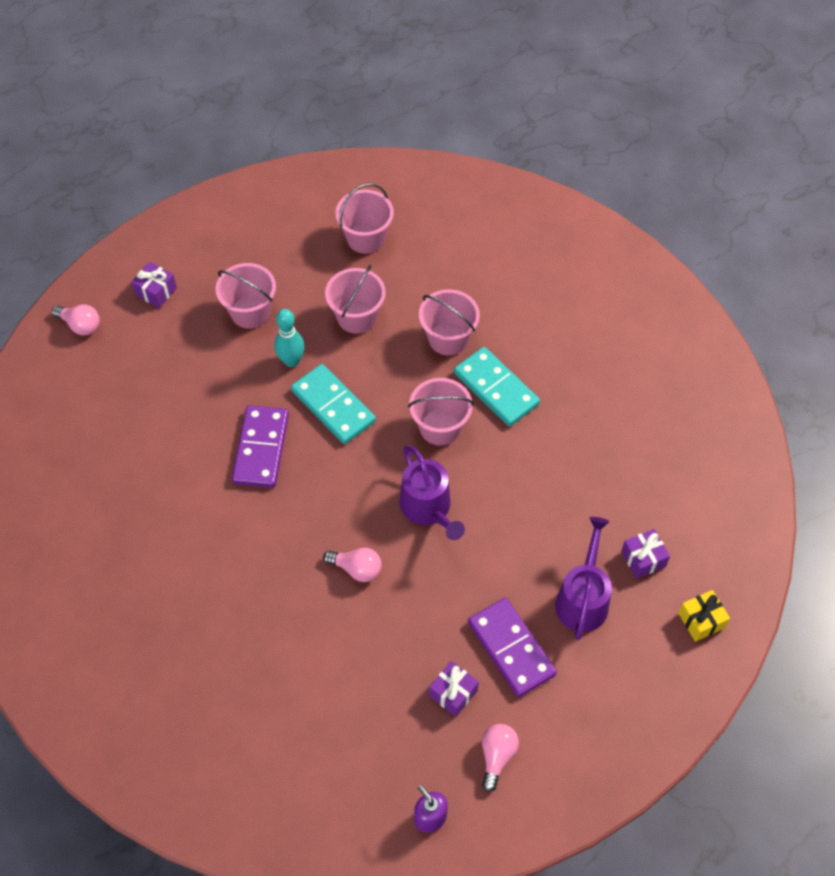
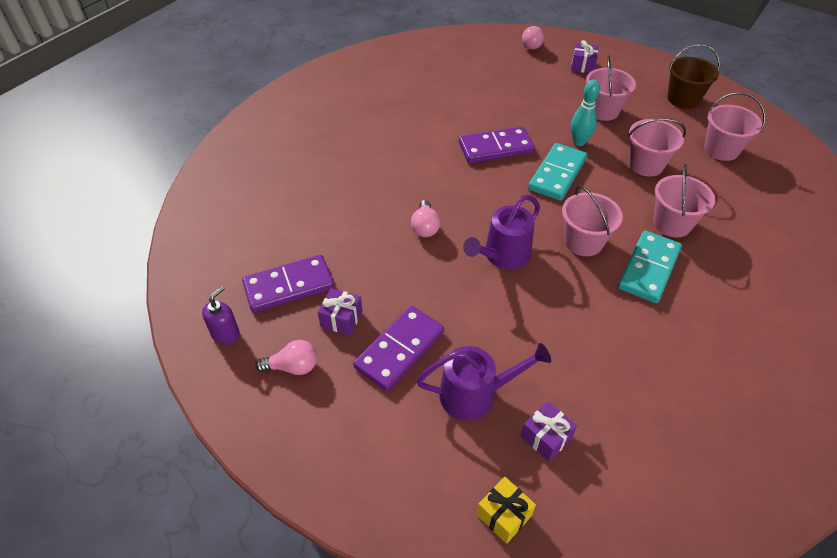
camera: 70 degrees right, 10 degrees down
(269, 226) = (683, 99): none -> brown bucket
(387, 736) = (289, 286): none -> purple domino

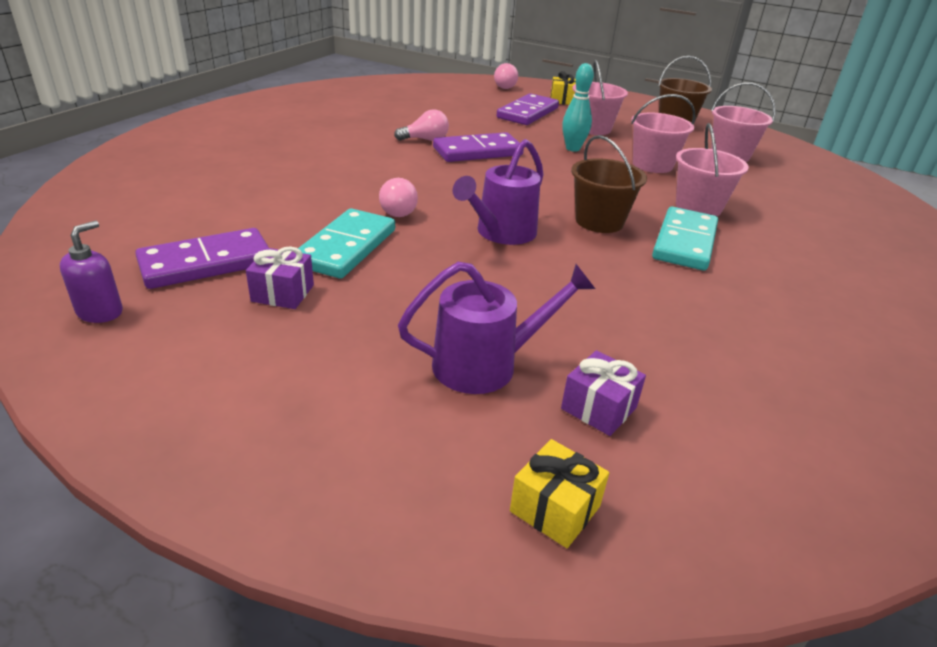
camera: 10 degrees left, 15 degrees down
(293, 367) = (204, 344): pink light bulb -> pink light bulb (425, 140)
(399, 349) = (369, 321): purple domino -> purple domino (527, 113)
(557, 174) = (553, 171): turquoise domino -> turquoise domino (346, 247)
(582, 66) = (562, 100): purple gift -> yellow gift
(583, 242) = (599, 221): pink bucket -> brown bucket

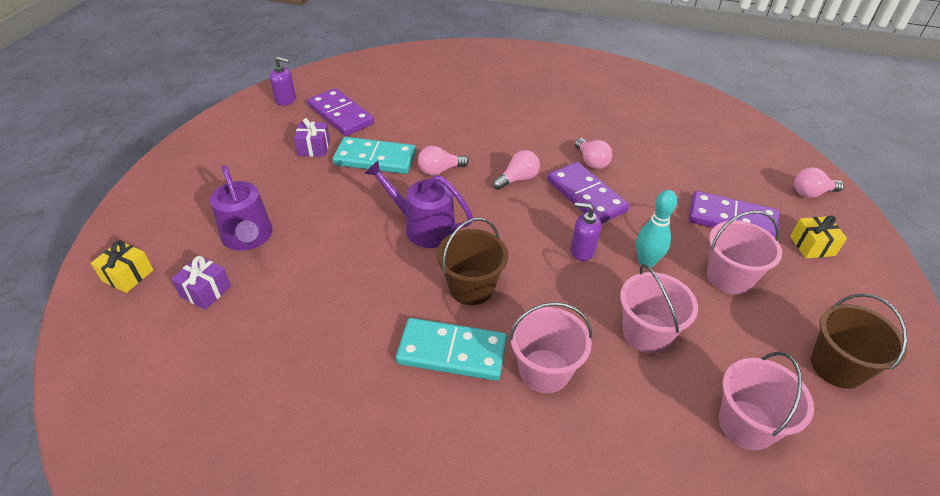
camera: 80 degrees right, 10 degrees up
(436, 174) = (518, 179): none -> pink light bulb
(554, 167) = (582, 251): none -> purple soap dispenser

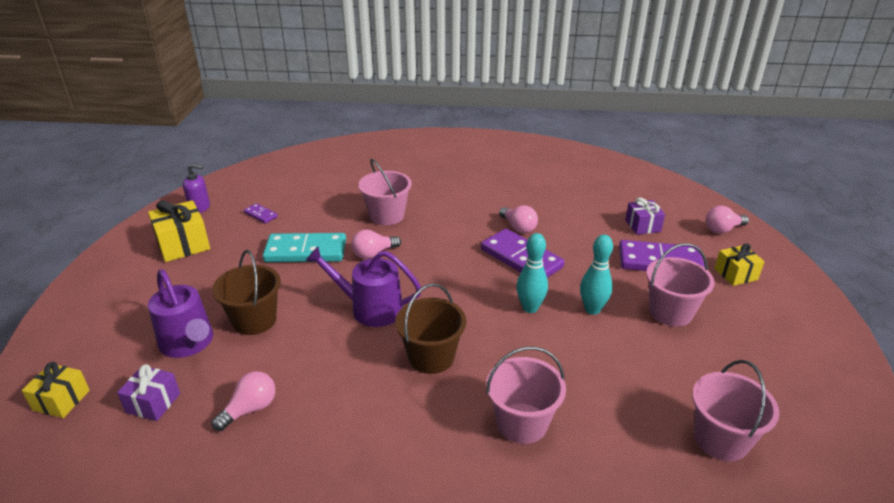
camera: 10 degrees left, 10 degrees down
(263, 136) = (183, 244): none -> yellow gift
(314, 148) = (240, 249): purple gift -> purple gift (642, 226)
(341, 115) = (261, 215): purple domino -> purple domino, size x0.46
(452, 352) = (427, 420): turquoise domino -> none
(518, 179) = (452, 252): pink light bulb -> pink light bulb (250, 409)
(582, 251) = (530, 308): purple soap dispenser -> turquoise bowling pin
(646, 333) = (609, 373): pink bucket -> pink bucket (387, 215)
(837, 366) = (785, 375): brown bucket -> brown bucket (254, 320)

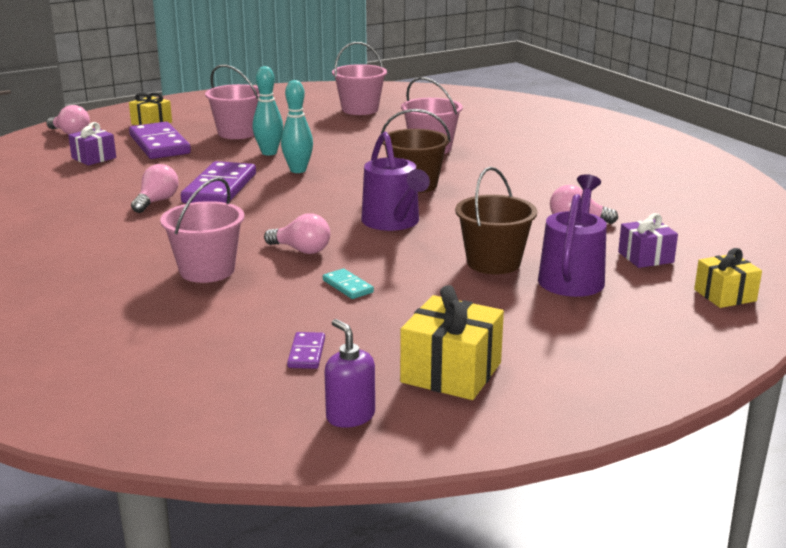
camera: 125 degrees left, 10 degrees down
(306, 251) = (347, 286): turquoise domino -> turquoise domino, size x0.46

